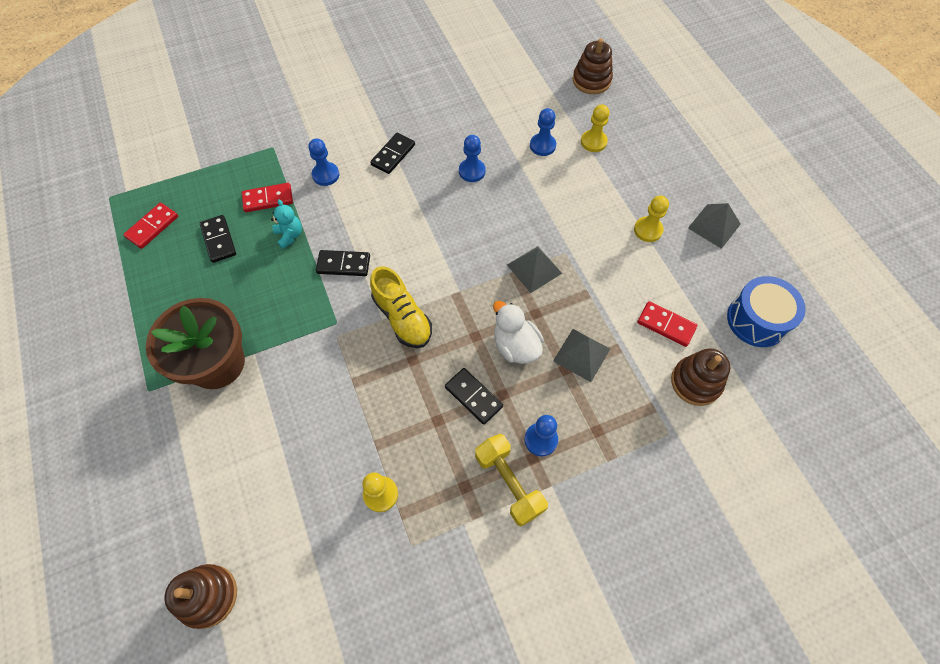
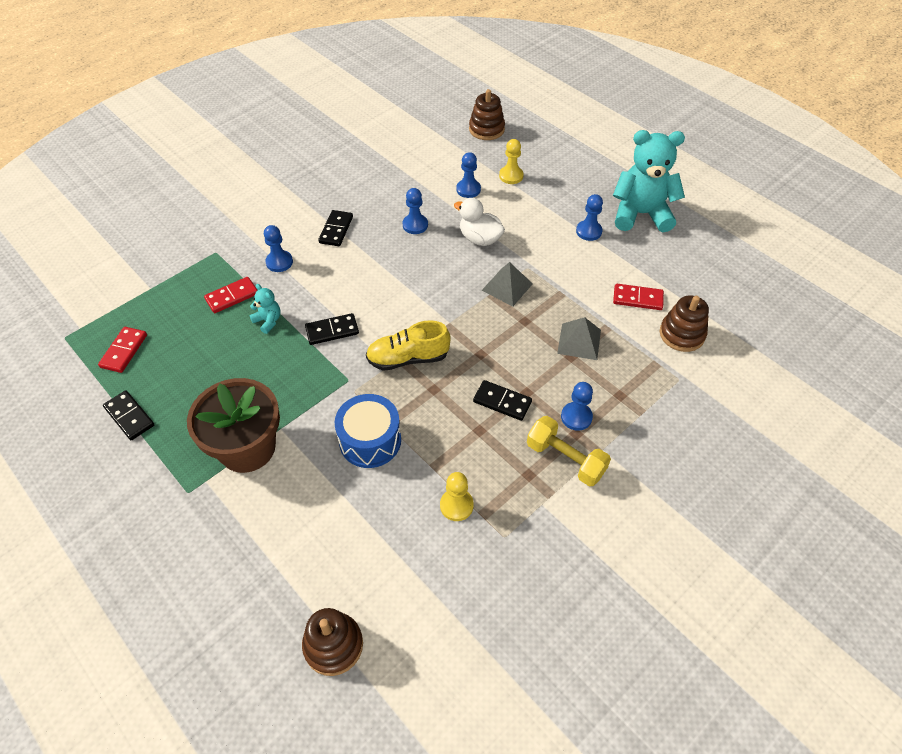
camera: 20 degrees left, 10 degrees down
(219, 240) = (199, 344): black domino -> black domino (129, 416)
(402, 318) = (408, 358): yellow shoe -> yellow shoe turned 135 degrees clockwise
(515, 346) = (520, 351): white duck -> white duck (480, 239)
(648, 230) = (588, 231): yellow pawn -> blue pawn
(714, 226) = (641, 214): grey pyramid -> turquoise teddy bear
(757, 320) = (707, 274): blue drum -> blue drum (370, 440)

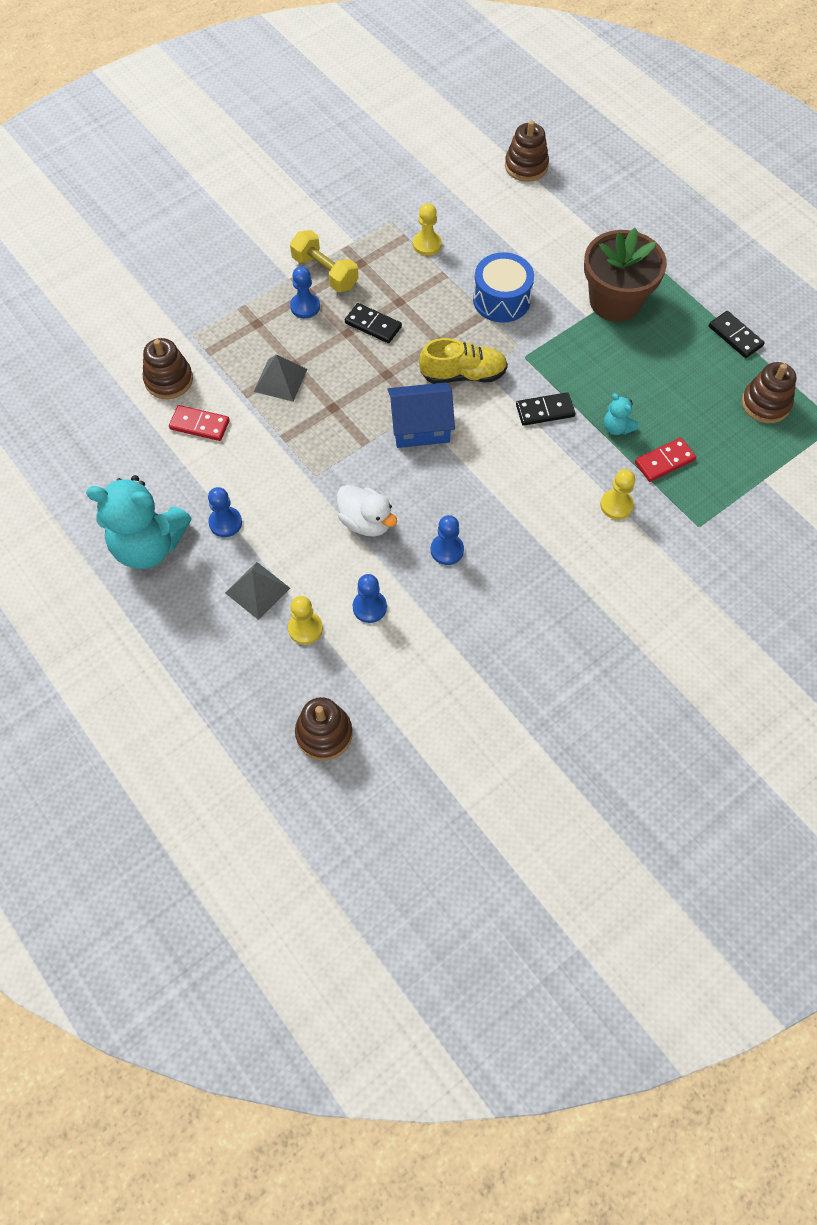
camera: 175 degrees left, 10 degrees up
(124, 351) = (765, 403): red domino -> brown stacking toy
(279, 262) = (616, 505): blue pawn -> yellow pawn
(336, 230) = (550, 550): black domino -> none
(444, 310) = (420, 426): none -> blue house
(507, 287) = (344, 451): grey pyramid -> grey pyramid (257, 590)

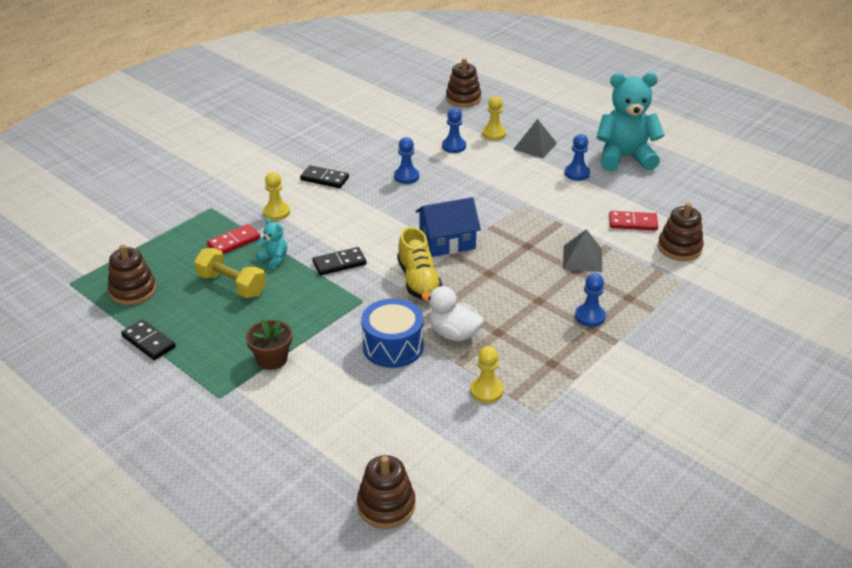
camera: 170 degrees right, 25 degrees down
(325, 272) = (585, 349): yellow dumbbell -> yellow dumbbell (232, 285)
(366, 522) = (472, 184): white duck -> white duck (453, 333)
(373, 325) = (516, 309): black domino -> black domino (324, 179)
(463, 374) = (418, 280): yellow shoe -> yellow shoe turned 90 degrees counterclockwise
(615, 301) = (272, 359): brown flower pot -> brown flower pot, size x0.54

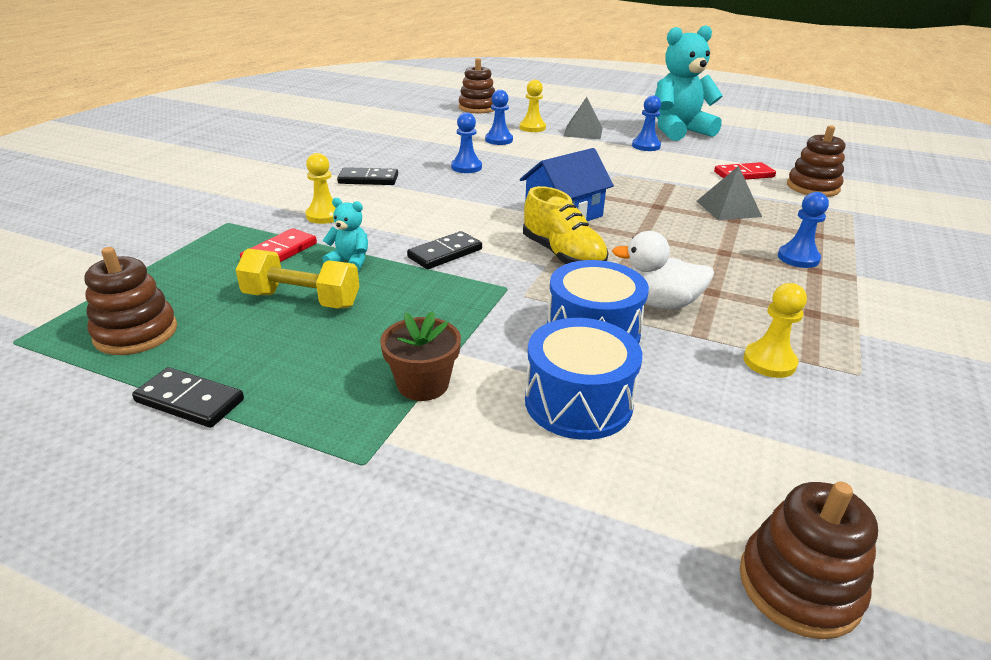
camera: 20 degrees left, 5 degrees down
(350, 390) = (578, 402): none -> blue drum

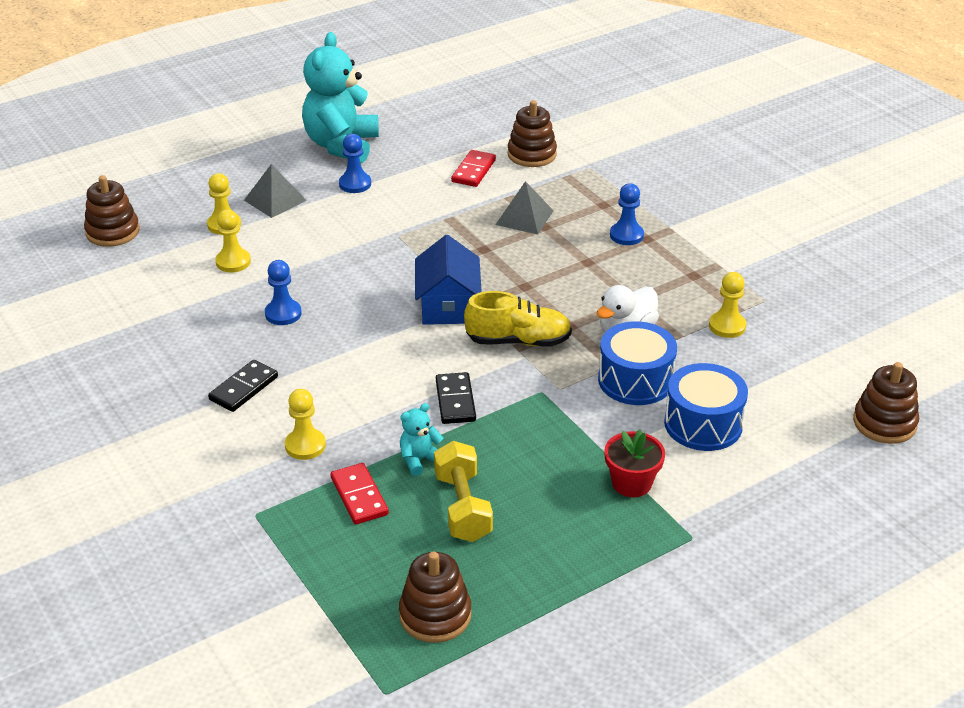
camera: 55 degrees left, 5 degrees up
(190, 401) = (562, 601): black domino -> none
(302, 300) = (462, 507): yellow dumbbell -> yellow dumbbell turned 60 degrees counterclockwise
(423, 384) = (631, 483): brown flower pot -> red flower pot
(499, 140) = (233, 262): blue pawn -> yellow pawn

